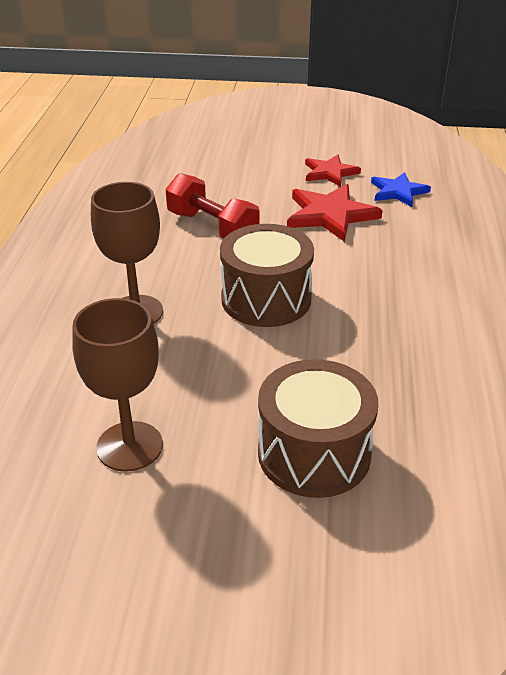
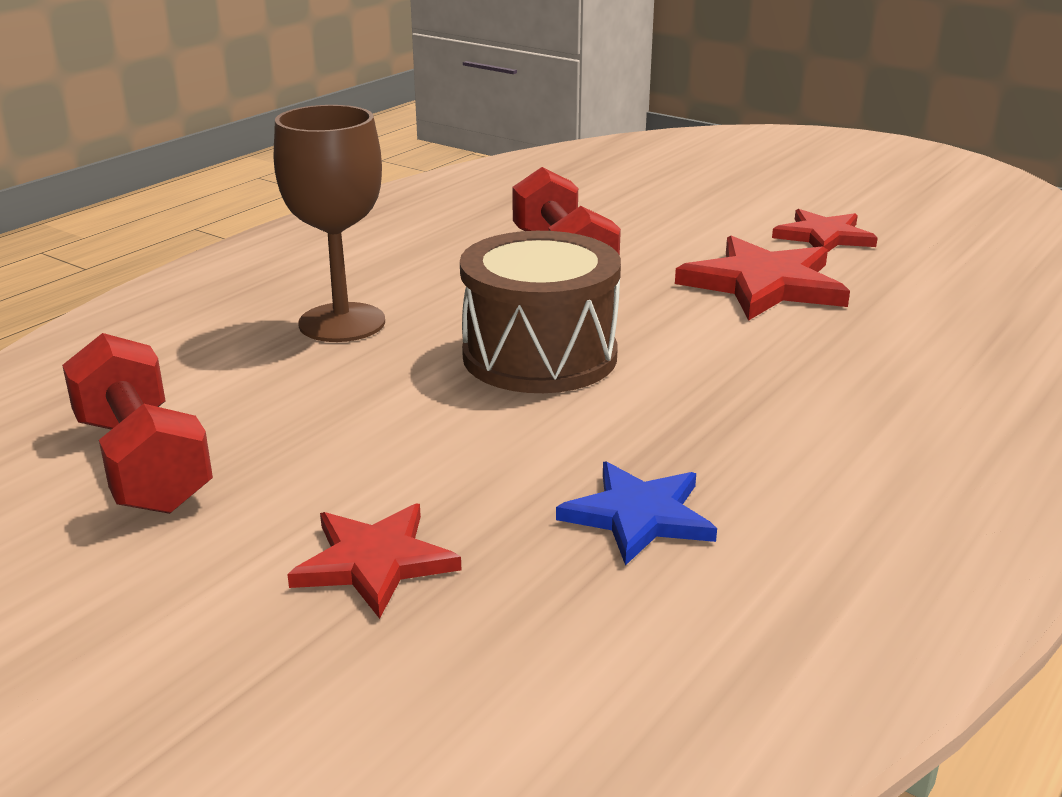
camera: 30 degrees right, 10 degrees down
(129, 446) = (142, 463): brown goblet -> red dumbbell
(314, 453) = (375, 562): brown drum -> red star
(398, 192) = (917, 281): blue star -> blue star (638, 516)

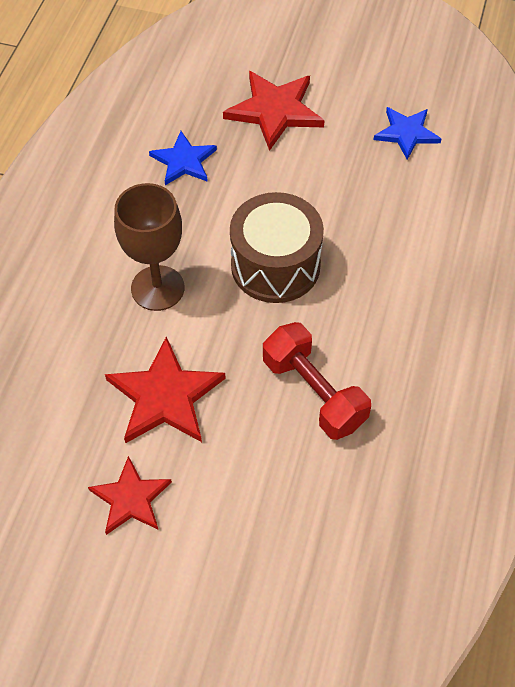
camera: 160 degrees right, 30 degrees up
(142, 463) = (406, 133): red dumbbell -> blue star
(342, 323) = (404, 266): brown goblet -> brown goblet (157, 288)
(375, 562) = (274, 111): red star -> red star, size x1.53

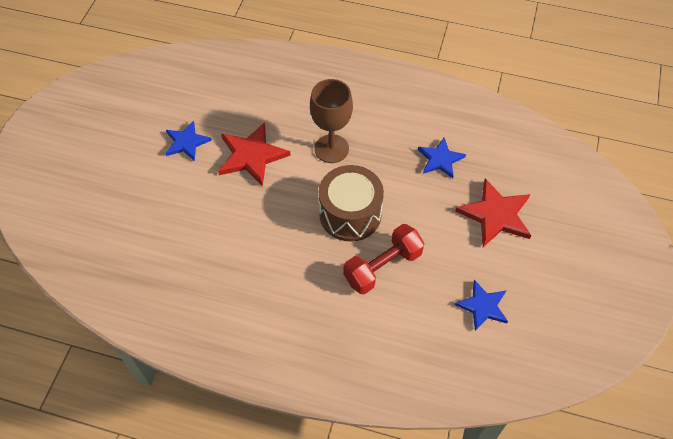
camera: 90 degrees right, 0 degrees up
(131, 498) = (186, 142): red star -> blue star
(314, 392) = (248, 235): red dumbbell -> red dumbbell (382, 267)

